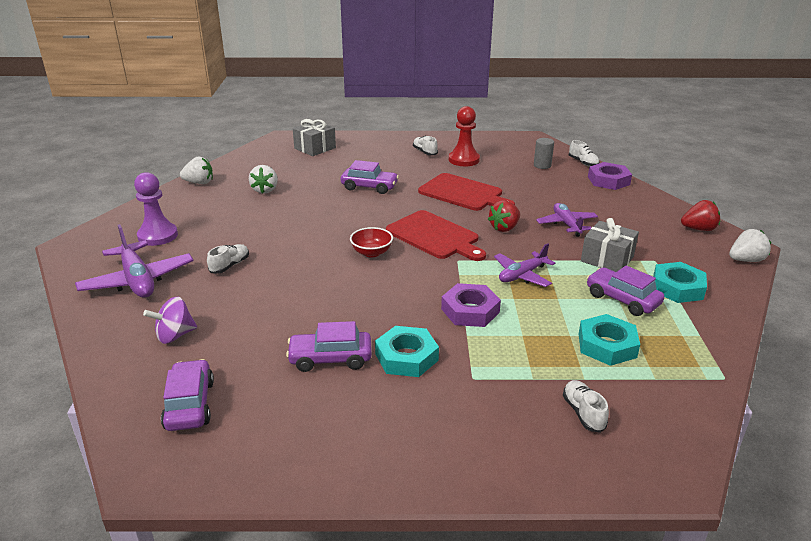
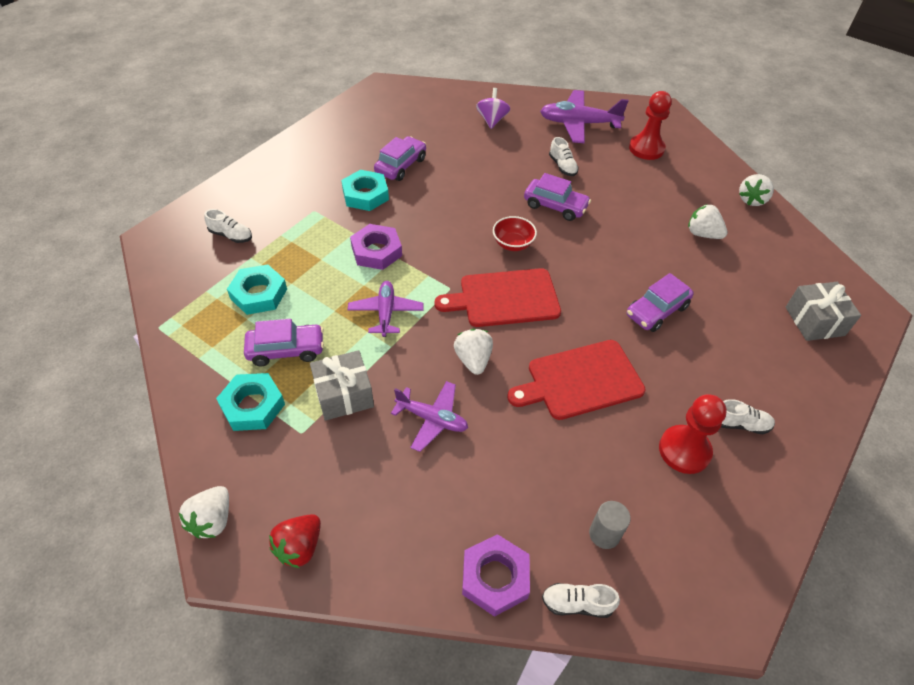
camera: 125 degrees right, 20 degrees up
(158, 236) = (646, 148): purple pawn -> red pawn
(190, 404) = (419, 108): purple car -> purple car (555, 206)
(504, 228) = (473, 360): red strawberry -> white strawberry

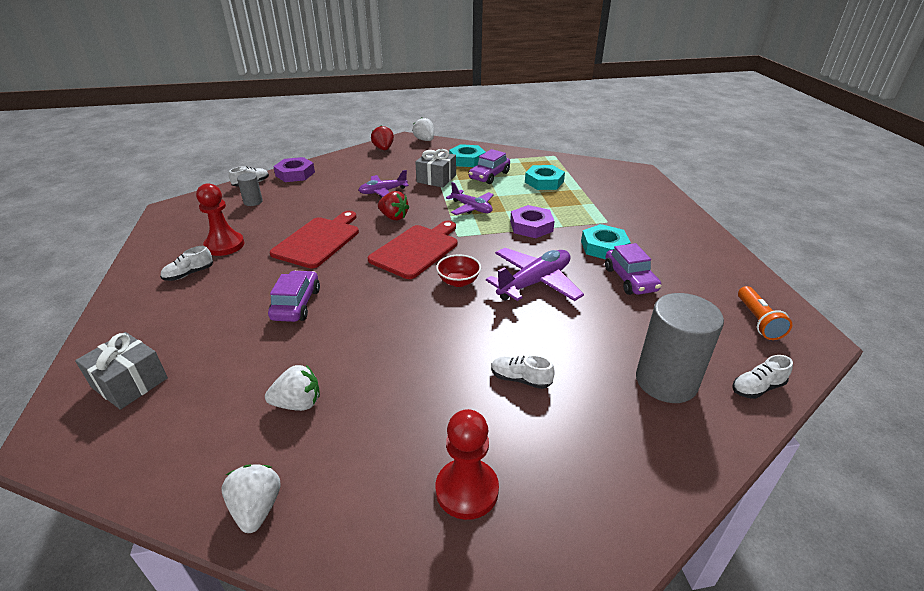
camera: 135 degrees right, 15 degrees down
(231, 235) = (612, 189): white shoe -> white shoe (757, 388)
(388, 106) = (758, 321): none -> orange flashlight
(473, 360) = (393, 217): white strawberry -> red strawberry
(492, 120) = (666, 381): purple spinning top -> grey cylinder
(555, 206) = (469, 332): purple car -> none
(578, 124) = (590, 460): purple plane -> purple plane (534, 282)

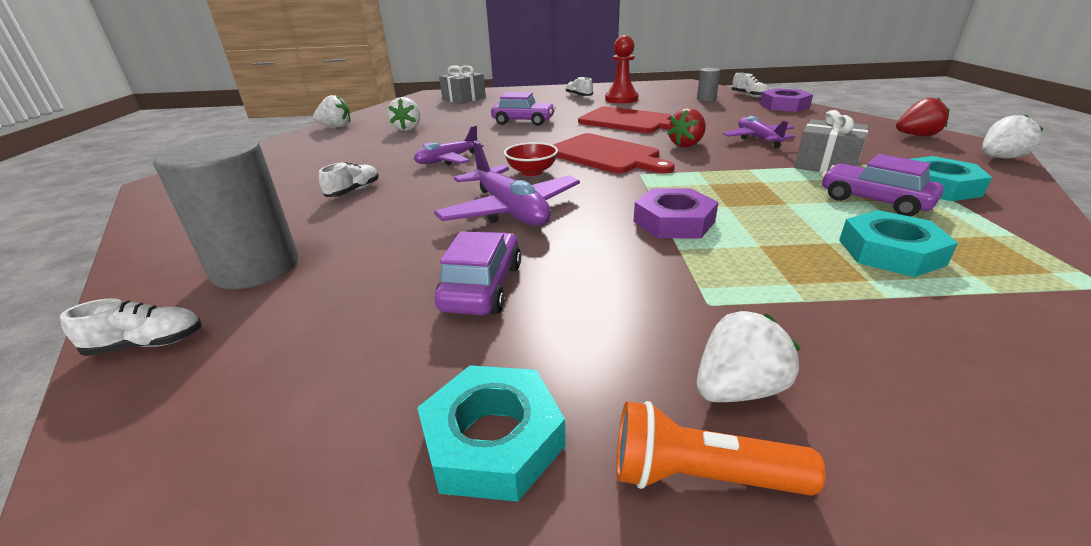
camera: 100 degrees right, 5 degrees down
(467, 490) = (273, 169): red pawn -> none
(472, 208) = (727, 184): purple plane -> purple plane (447, 160)
(604, 247) = (597, 280): turquoise nut -> turquoise nut (493, 439)
(630, 279) = (482, 287): purple car -> purple car turned 105 degrees clockwise
(655, 220) = (737, 389): none -> white strawberry
(757, 388) = (147, 344): white shoe -> white shoe turned 90 degrees clockwise
(758, 321) = (252, 421): orange flashlight -> orange flashlight (699, 476)

